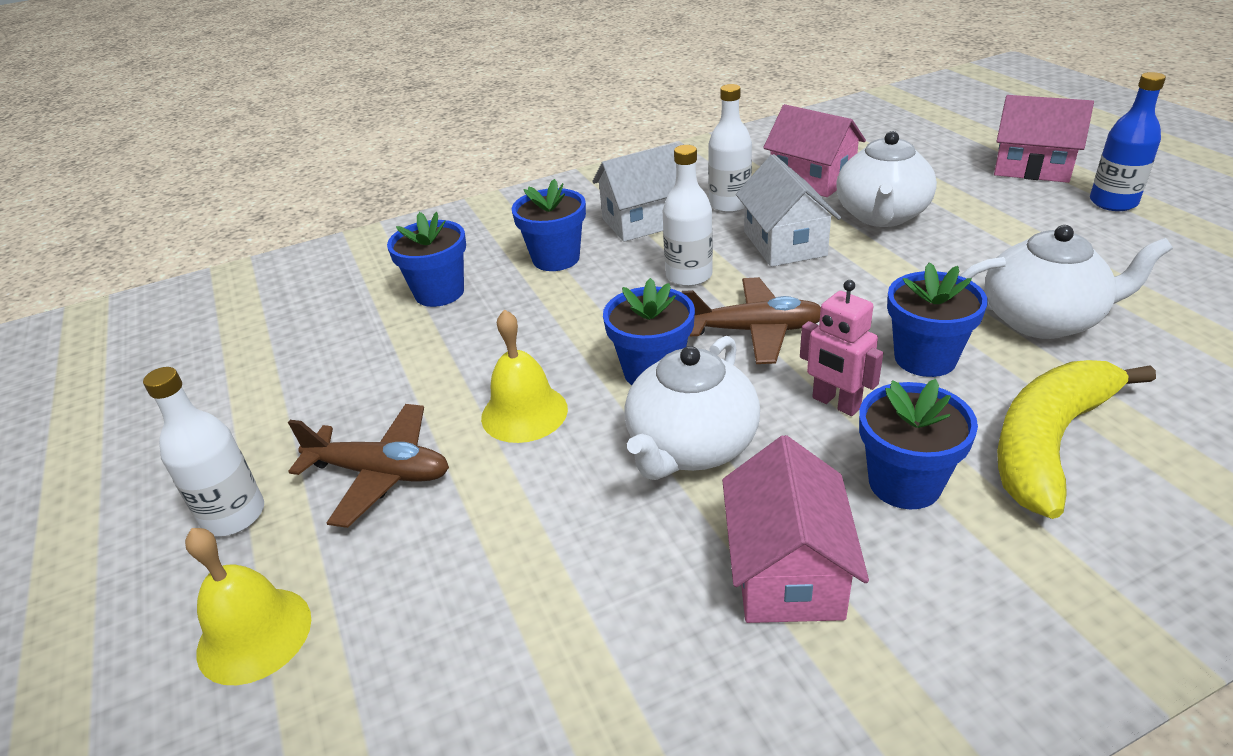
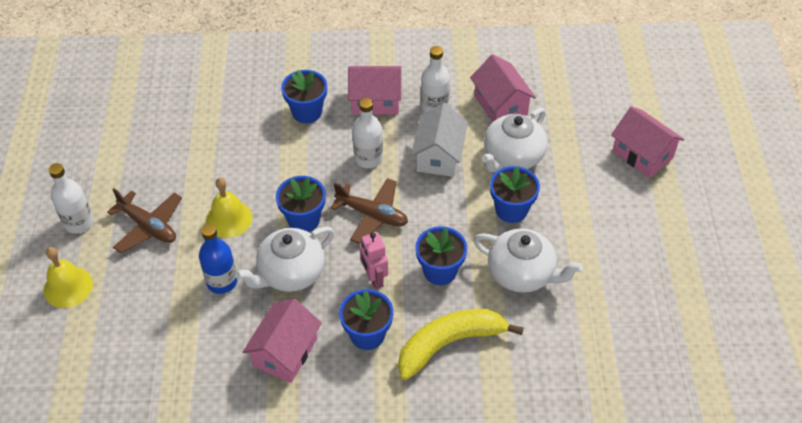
camera: 20 degrees right, 15 degrees up
(439, 293) = (231, 113): blue flower pot -> blue flower pot (511, 210)
(644, 221) = (375, 101): white house -> pink house
(1113, 202) = (656, 206): blue bottle -> blue bottle (222, 281)

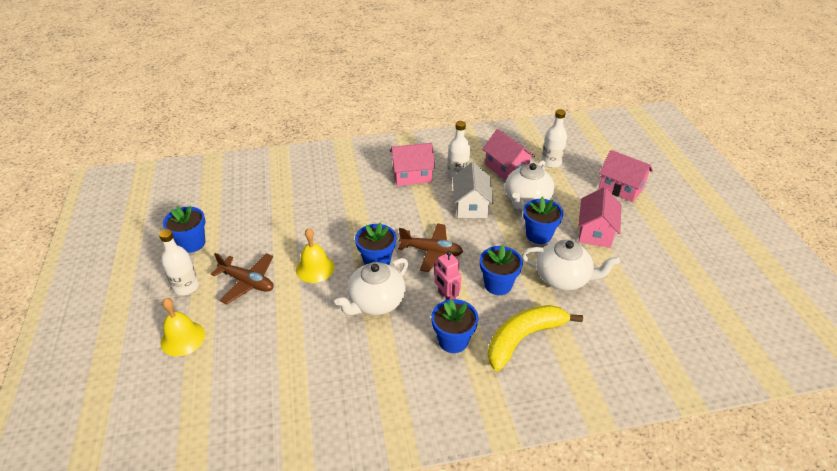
camera: 10 degrees left, 10 degrees down
(222, 281) = (319, 316): blue bottle -> none
(285, 352) = (386, 365): pink house -> pink house (595, 232)
(307, 112) = (361, 188): blue flower pot -> blue flower pot (192, 243)
(368, 158) = (417, 213): white bottle -> white bottle (551, 162)

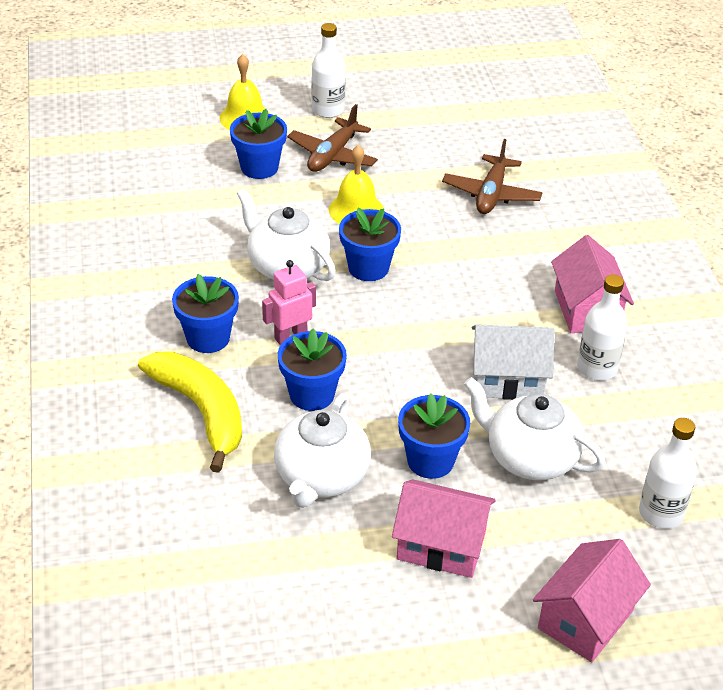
camera: 90 degrees right, 0 degrees up
(192, 243) = (407, 105): blue flower pot -> blue flower pot (259, 167)
(431, 251) = (389, 325): brown plane -> brown plane (491, 194)
(506, 168) = (628, 439): pink house -> none

